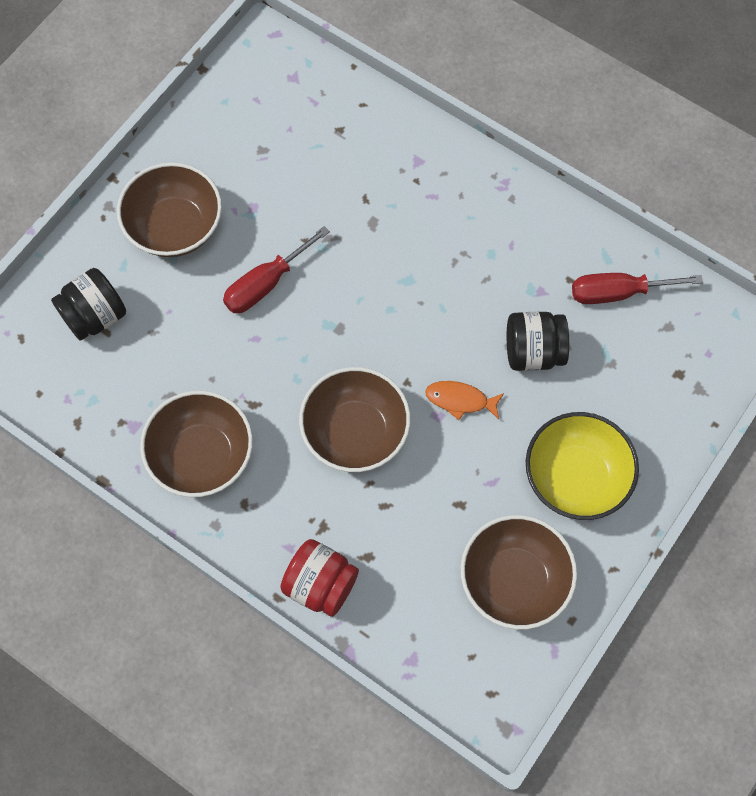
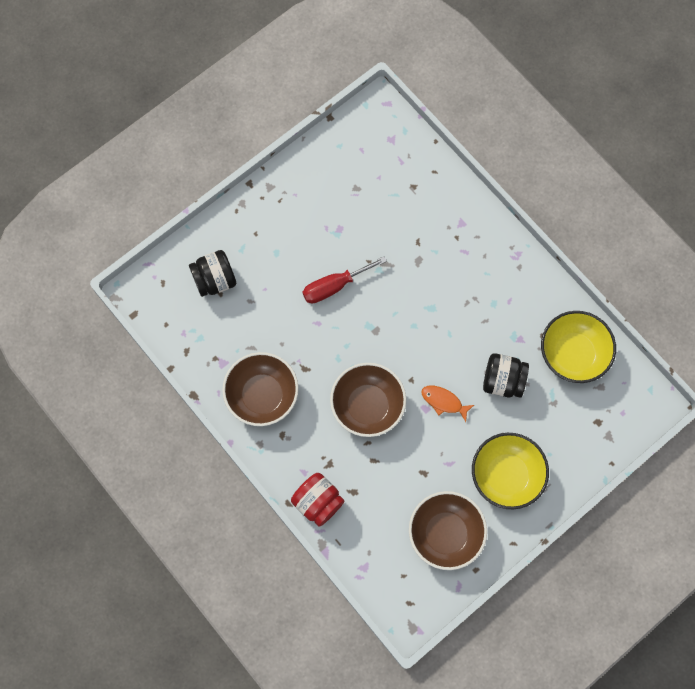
camera: 15 degrees right, 5 degrees up
(175, 227) = (283, 230): brown bowl -> none
(618, 292) = (573, 354): red screwdriver -> yellow bowl

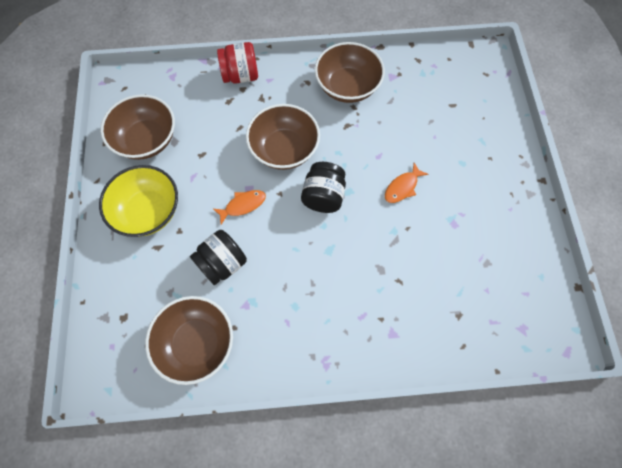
camera: 125 degrees right, 5 degrees down
(215, 280) = (465, 108): black jar -> black jar (323, 196)
(334, 286) = (402, 187): red screwdriver -> orange fish
(573, 354) = (196, 343): yellow bowl -> brown bowl

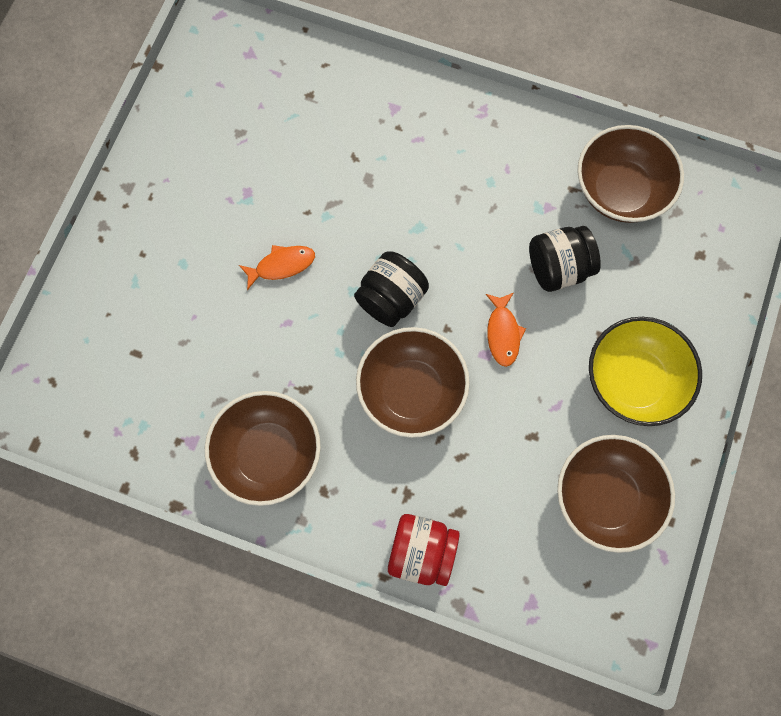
camera: 155 degrees left, 5 degrees up
(243, 205) = (503, 333): orange fish -> orange fish turned 90 degrees counterclockwise

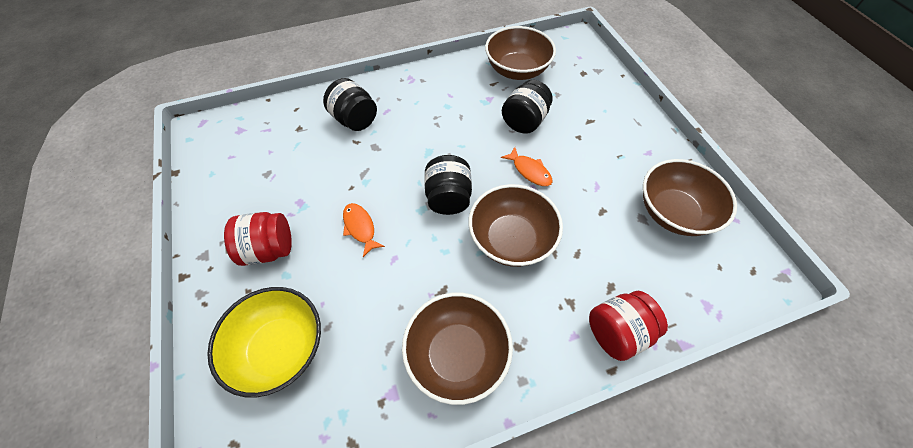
camera: 40 degrees left, 15 degrees down
(186, 224) = (268, 249): none -> red jar
(281, 265) = (360, 228): orange fish -> orange fish turned 60 degrees counterclockwise
(375, 126) = (354, 120): none -> black jar
(634, 380) = (619, 146): yellow bowl -> yellow bowl (280, 348)

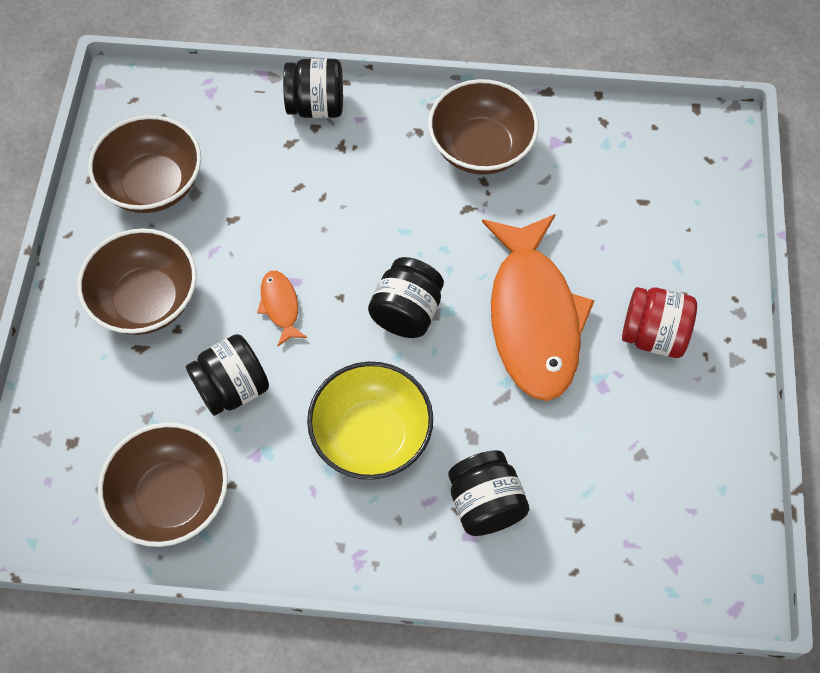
camera: 155 degrees left, 5 degrees up
(280, 348) = (655, 220): yellow bowl -> yellow bowl (371, 435)
(360, 228) = (533, 318): orange fish -> orange fish, size x2.48
(511, 239) = (361, 231): brown bowl -> brown bowl (146, 300)
(617, 332) = (316, 106): red jar -> black jar

